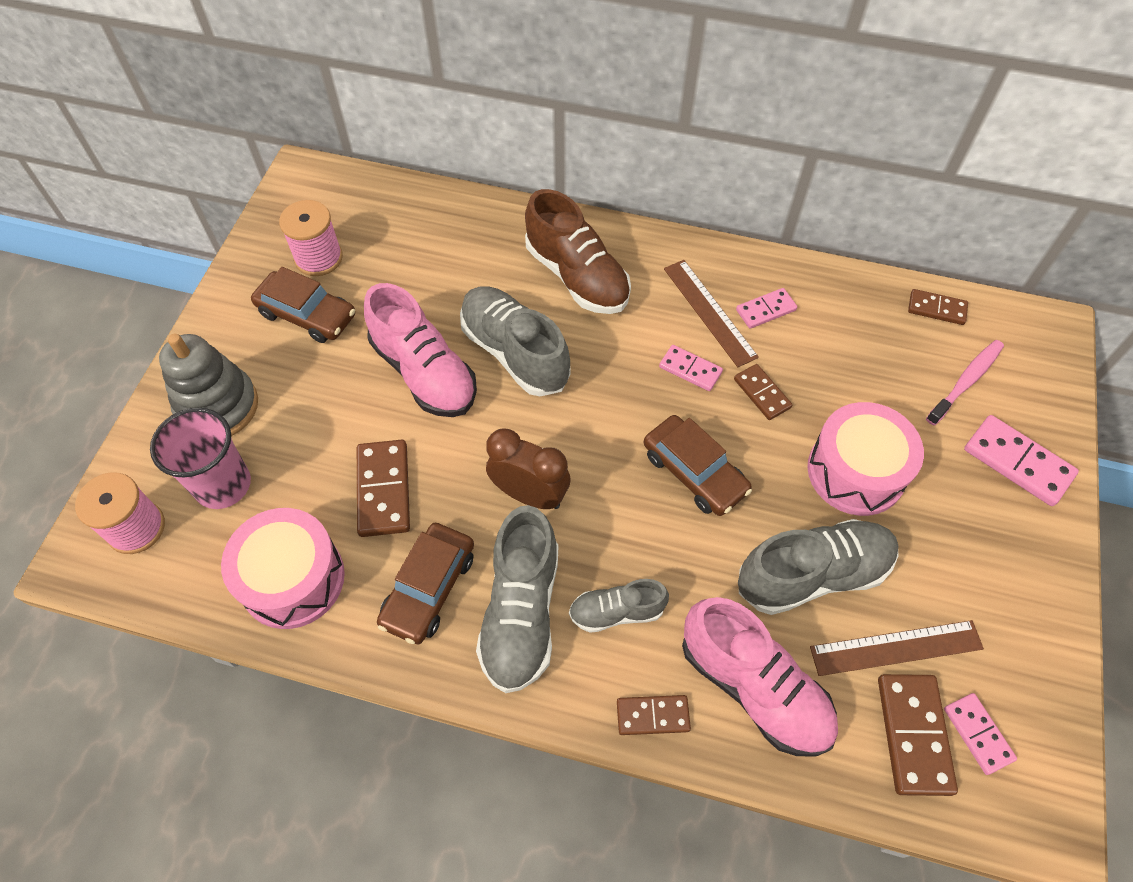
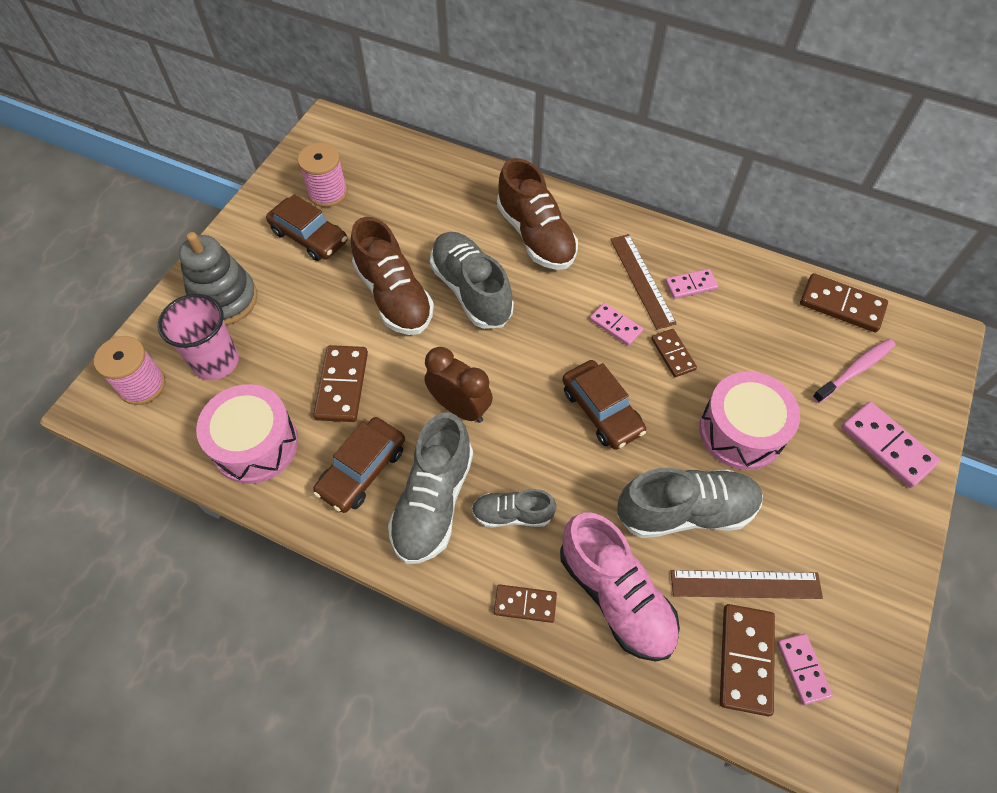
camera: 10 degrees right, 0 degrees up
(424, 372) = (394, 296): pink shoe -> brown shoe
(936, 309) = (841, 305): brown domino -> brown domino, size x1.61

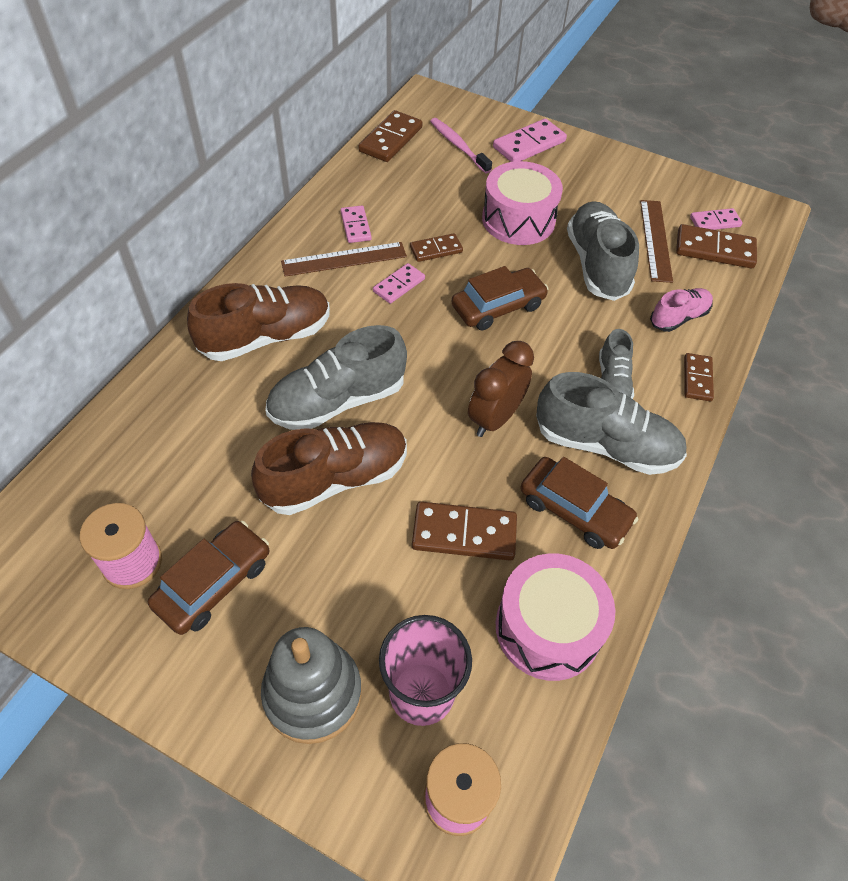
camera: 90 degrees left, 5 degrees down
(615, 596) = (678, 317): pink shoe -> pink shoe, size x0.57

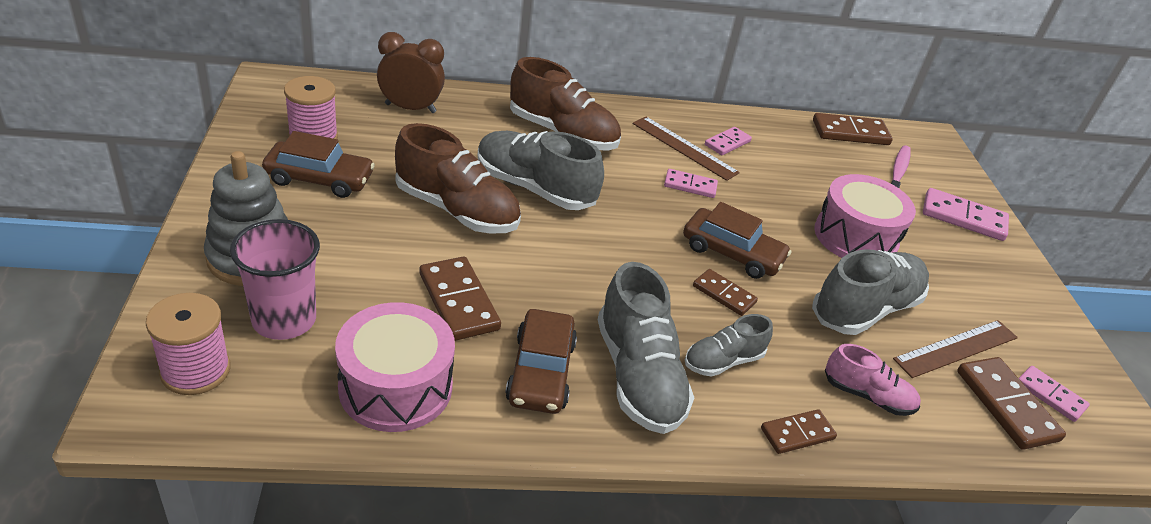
camera: 55 degrees right, 15 degrees down
(436, 249) = (755, 195): brown domino -> brown domino (724, 294)
(495, 418) = (600, 287): brown clock -> brown clock (410, 108)

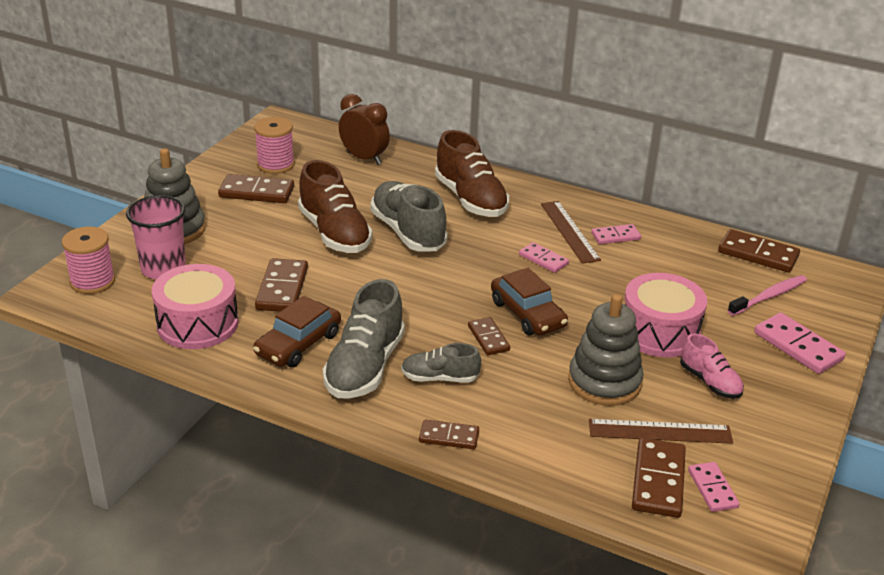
camera: 35 degrees right, 5 degrees down
(319, 179) = (256, 192): brown car -> brown domino
(865, 309) = (604, 382): grey shoe -> grey stacking toy
(867, 396) = (535, 434): pink shoe -> pink shoe (710, 382)

